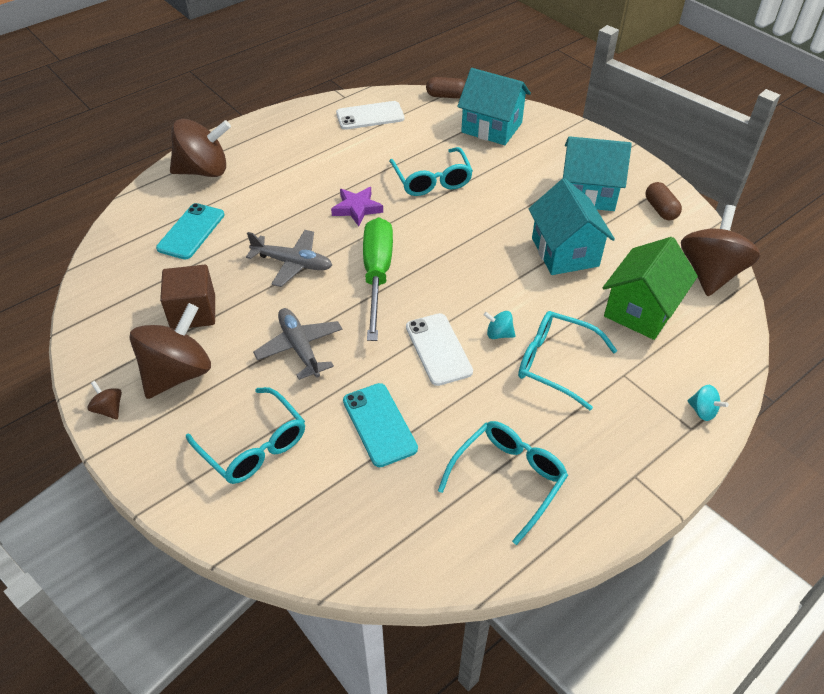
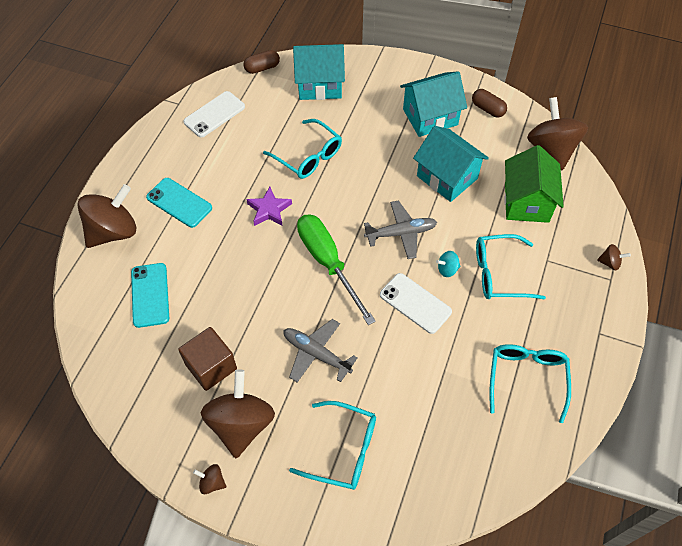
camera: 30 degrees left, 10 degrees up
(293, 263) = (256, 284): grey plane -> grey plane (401, 233)
(379, 424) = (417, 385): turquoise phone -> turquoise phone (179, 203)
(702, 411) = (610, 263): turquoise spinning top -> brown spinning top

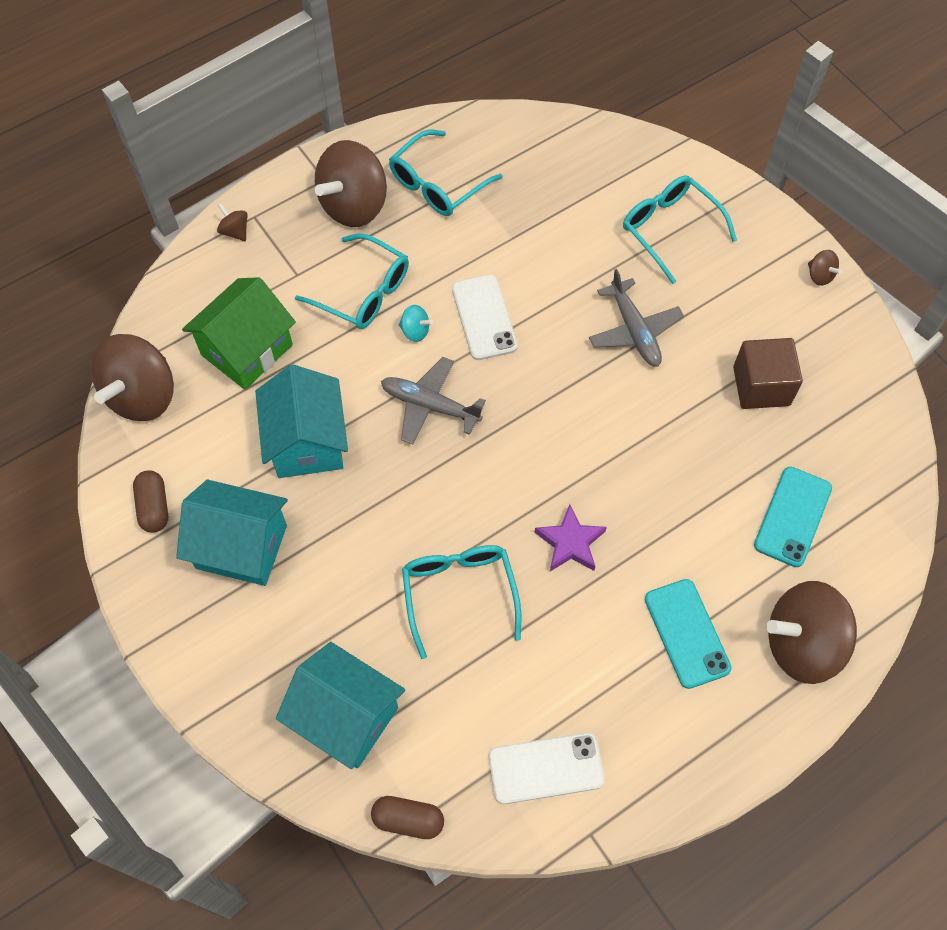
camera: 145 degrees left, 5 degrees up
(241, 424) = (760, 310): brown spinning top -> brown spinning top (354, 205)
(328, 262) = (546, 424): green screwdriver -> none

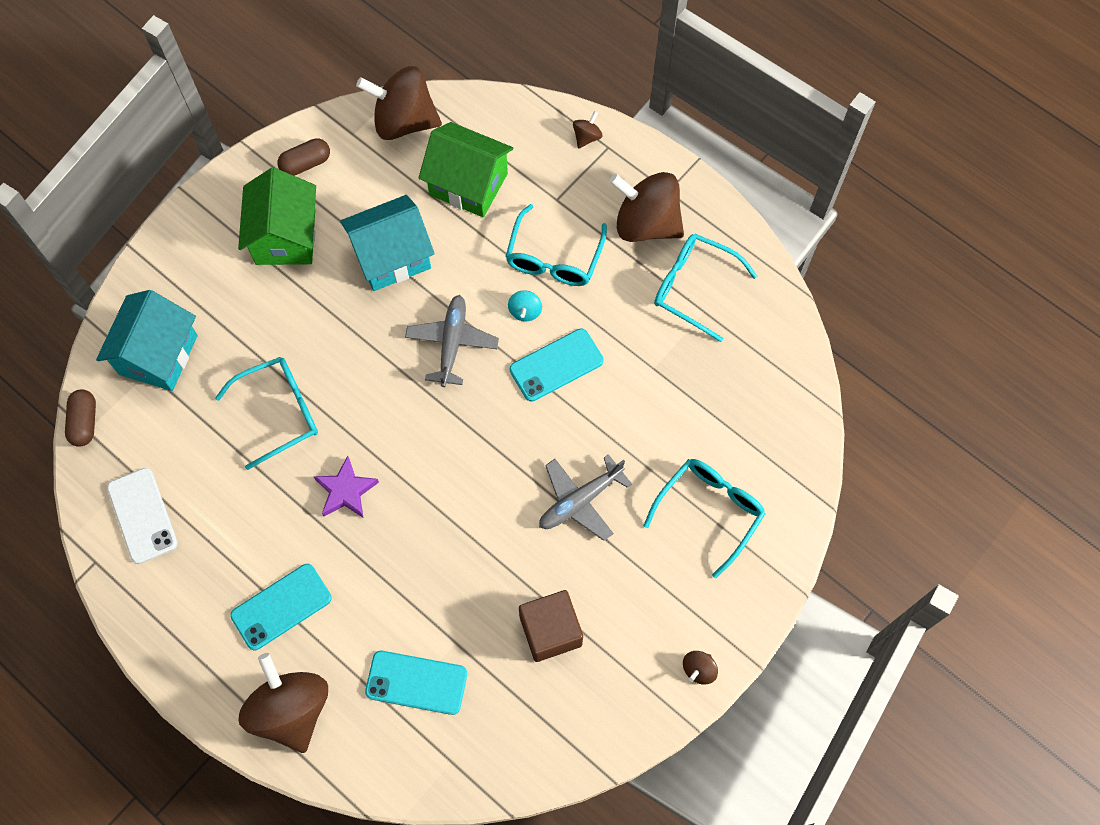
camera: 75 degrees right, 5 degrees up
(241, 547) = (285, 237): turquoise house -> green house
(484, 317) = (556, 365): white phone -> turquoise phone

